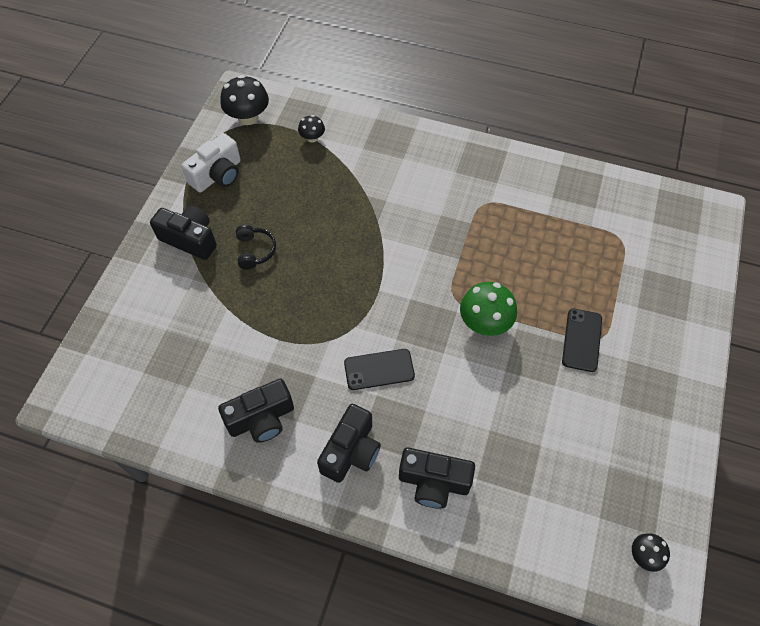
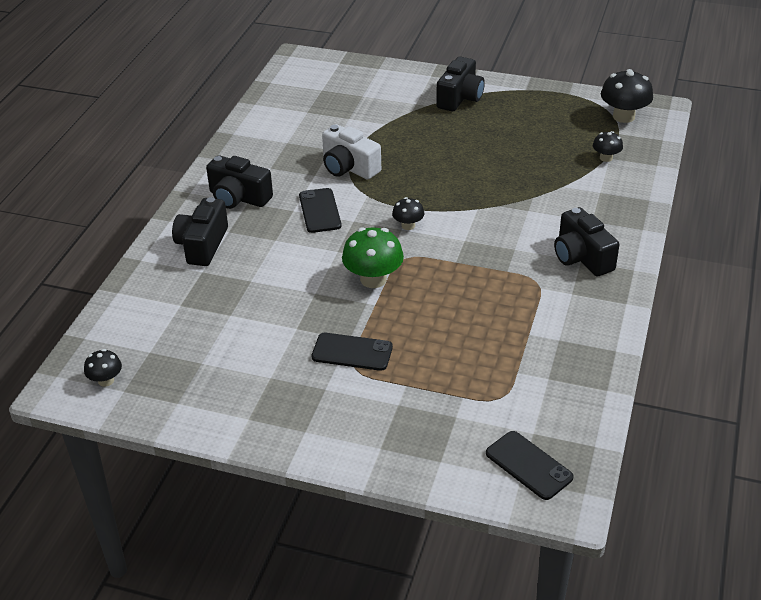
camera: 90 degrees right, 20 degrees down
(218, 175) = (540, 105): white camera -> white camera (349, 167)
(255, 251) = (451, 133): black headphones -> none
(261, 419) = (274, 149): black camera -> black camera (581, 257)
(406, 293) = (408, 225): none -> black mushroom
(685, 227) = (529, 465): none -> black phone

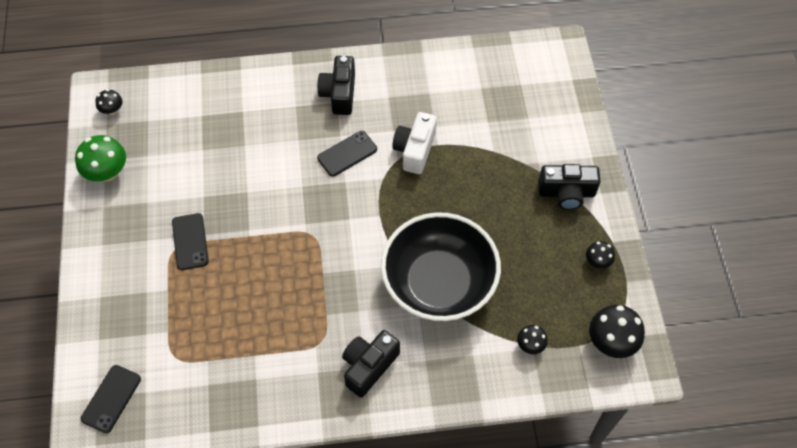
camera: 65 degrees right, 20 degrees up
(202, 245) = (272, 97): black camera -> none
(373, 279) = (277, 223): green mushroom -> green mushroom (107, 172)
(408, 225) = (355, 222): black mushroom -> black mushroom (597, 261)
(512, 192) = (439, 283): none -> black bowl

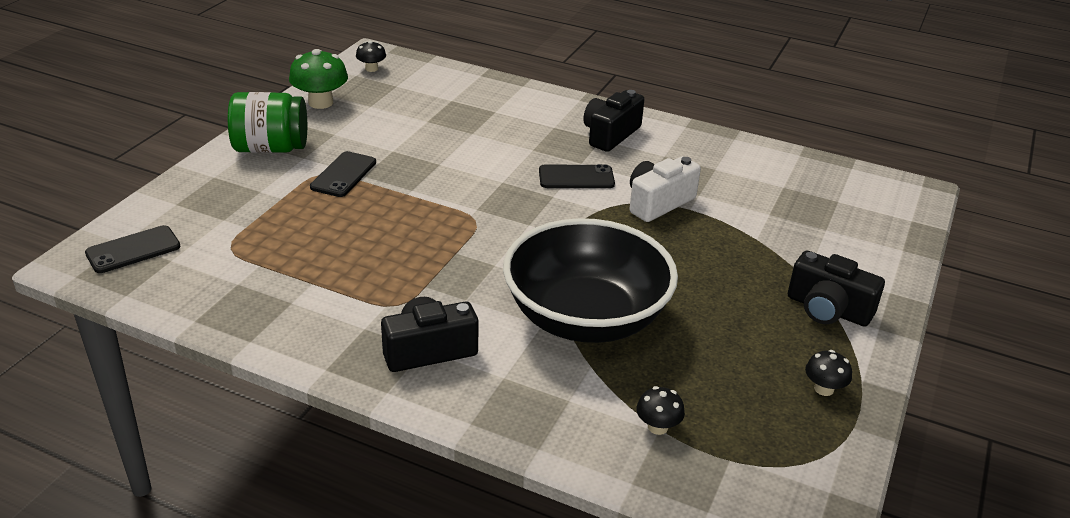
camera: 30 degrees right, 25 degrees down
(114, 244) = (271, 148): none -> green jar
(611, 341) = (782, 478): black mushroom -> none

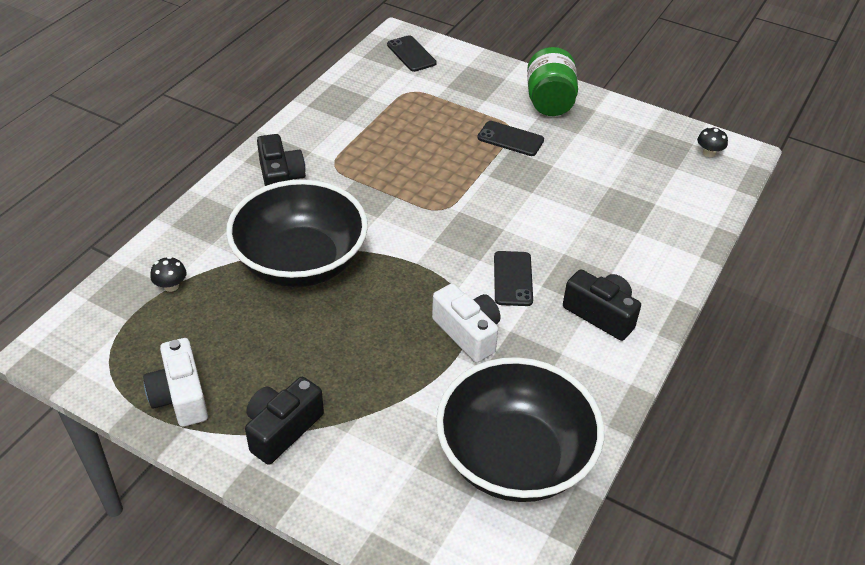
camera: 95 degrees right, 10 degrees up
(320, 102) = (632, 124): green mushroom -> none
(789, 181) = (514, 457): none -> black bowl
(824, 389) = (180, 396): black mushroom -> white camera

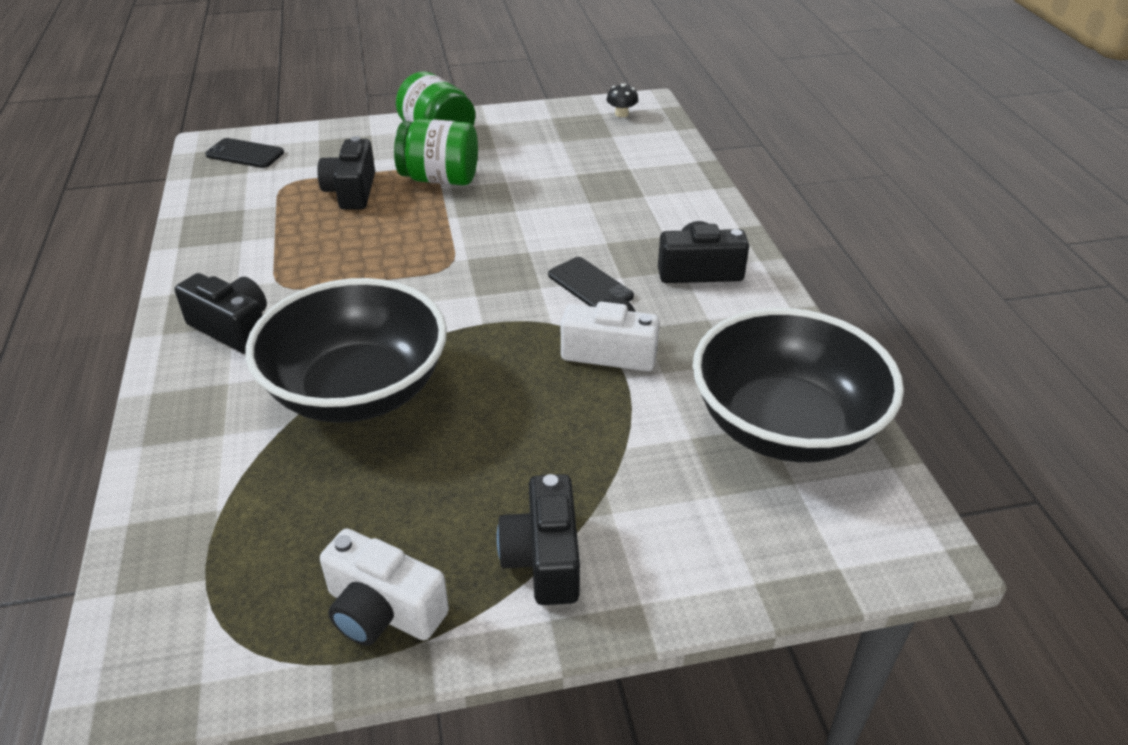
camera: 40 degrees left, 5 degrees down
(171, 286) = (222, 506): black mushroom -> none
(444, 118) = (352, 191): none -> black camera
(510, 139) = (440, 179): black phone -> green jar

